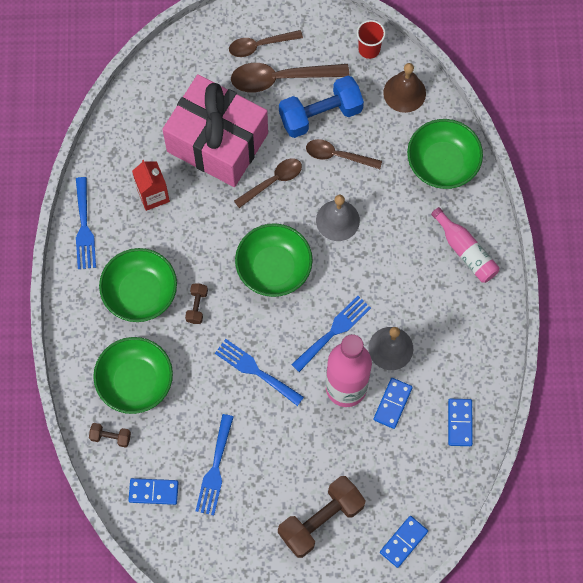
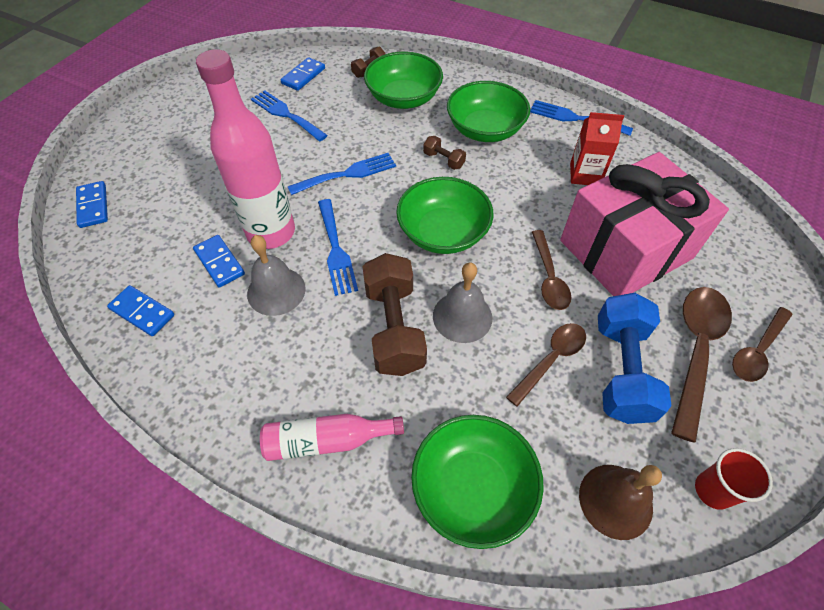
camera: 120 degrees right, 15 degrees down
(260, 45) = (757, 351): brown spoon -> brown spoon turned 150 degrees counterclockwise
(321, 520) = (175, 159): brown dumbbell -> brown dumbbell (394, 327)

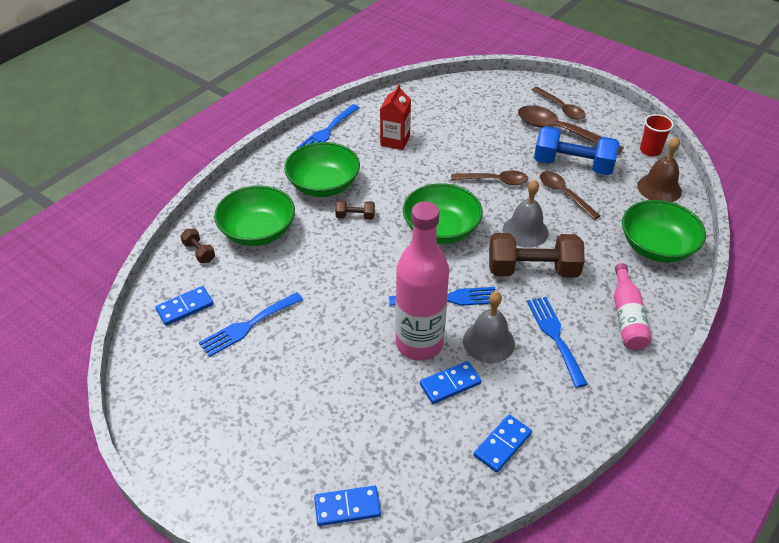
camera: 80 degrees left, 10 degrees down
(303, 76) = (185, 307): blue domino -> blue domino turned 75 degrees counterclockwise
(347, 174) = (355, 283): blue fork -> blue fork (555, 336)
(443, 160) = (355, 216): brown dumbbell -> brown dumbbell turned 45 degrees clockwise
(626, 249) = (474, 139): pink gift -> none

